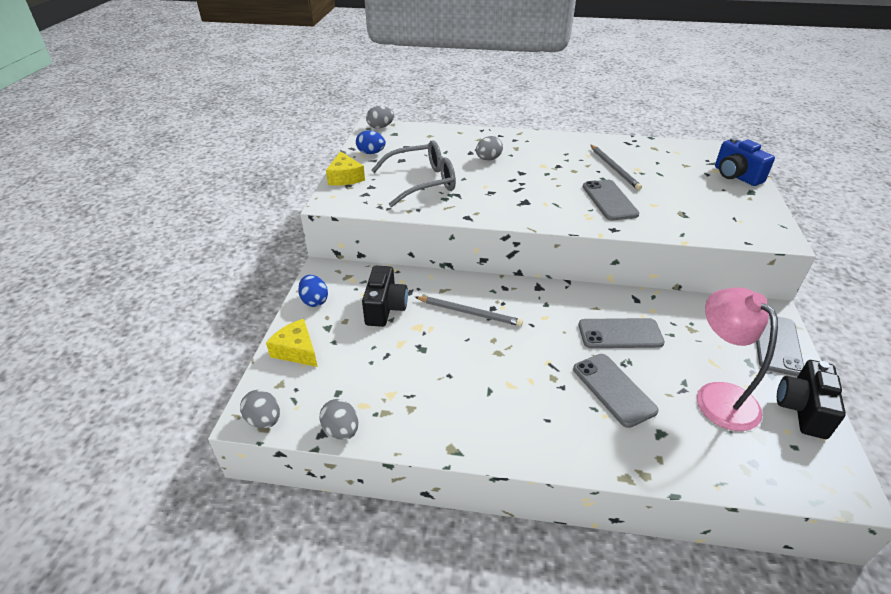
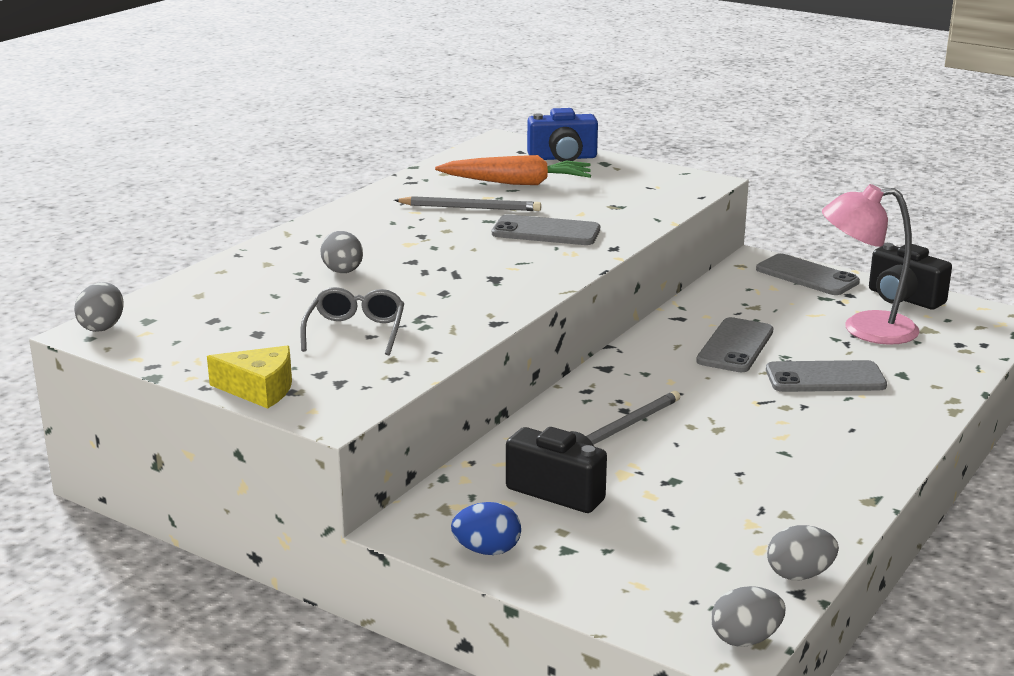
camera: 65 degrees left, 15 degrees down
(296, 351) = (605, 587): yellow cheese -> none
(371, 153) = (196, 352): blue egg -> none
(422, 182) = (355, 332): grey glasses -> grey glasses, size x0.65
(671, 172) = (517, 183): none -> orange carrot

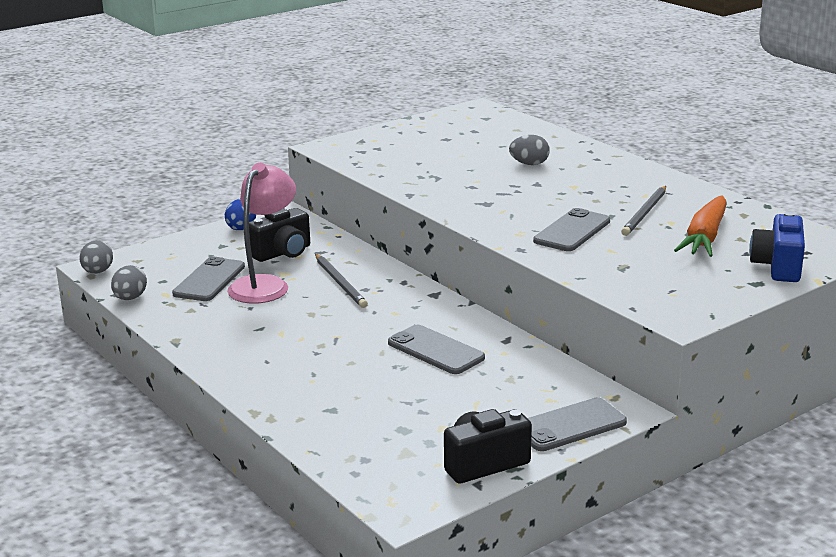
camera: 110 degrees right, 0 degrees up
(102, 327) = (484, 109): grey egg -> none
(259, 389) = (370, 135): yellow cheese -> none
(355, 332) = (427, 159): grey glasses -> none
(825, 378) = (351, 373): grey phone -> grey phone (209, 280)
(864, 329) = (429, 419): pink lamp -> pink lamp (264, 284)

